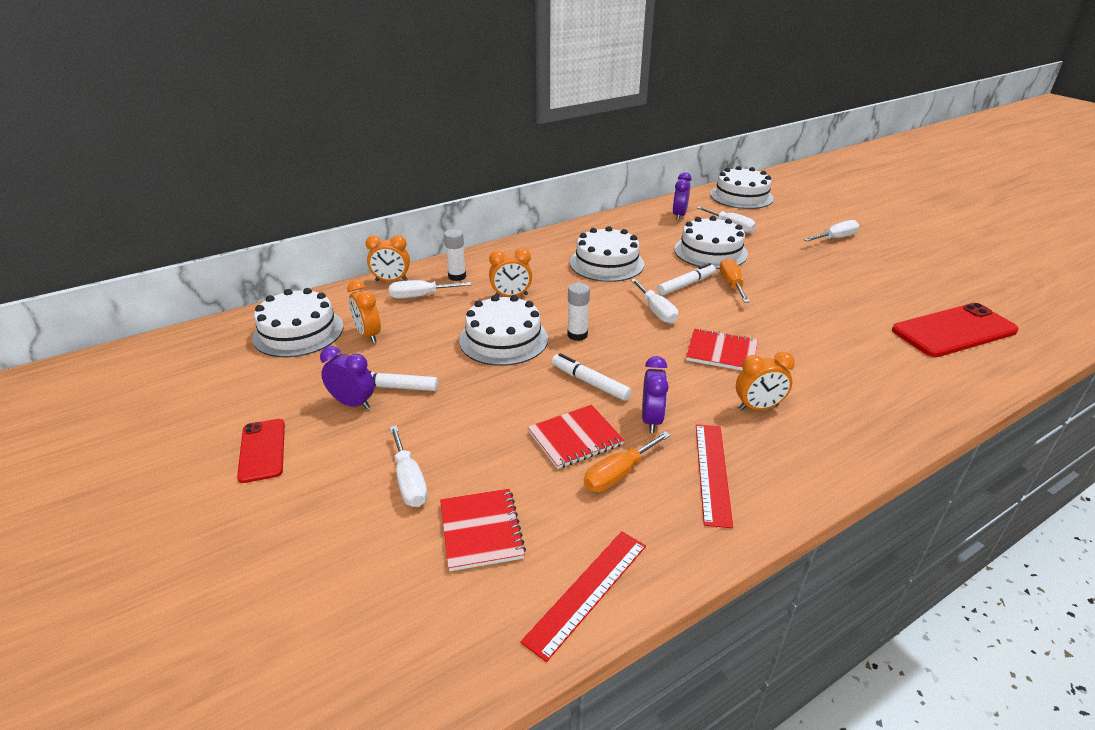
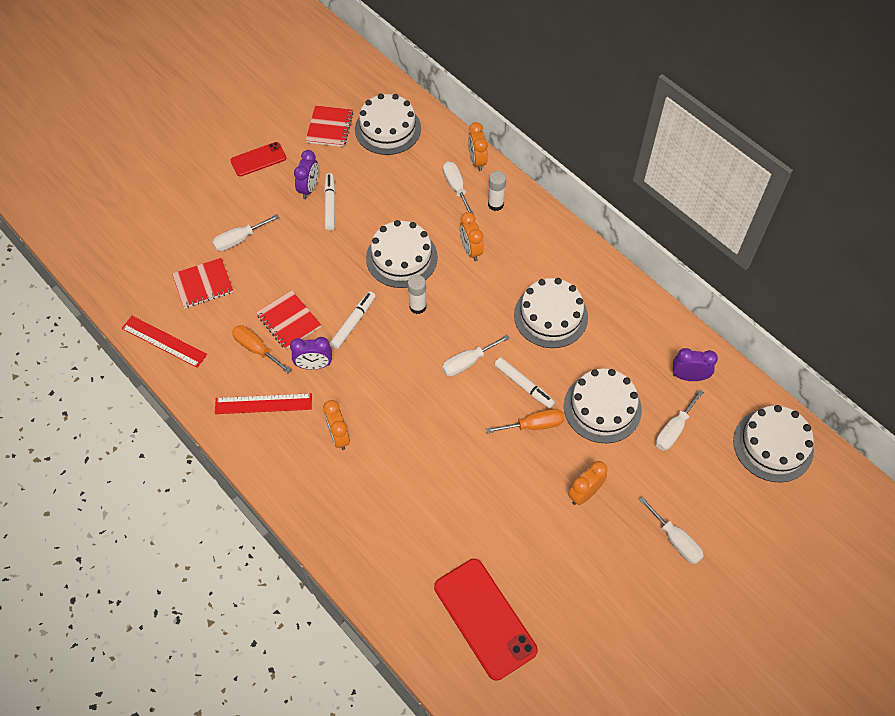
camera: 80 degrees right, 25 degrees up
(368, 335) = (391, 171): orange clock -> orange clock (584, 493)
(721, 352) = (411, 413): red notebook -> red notebook (329, 127)

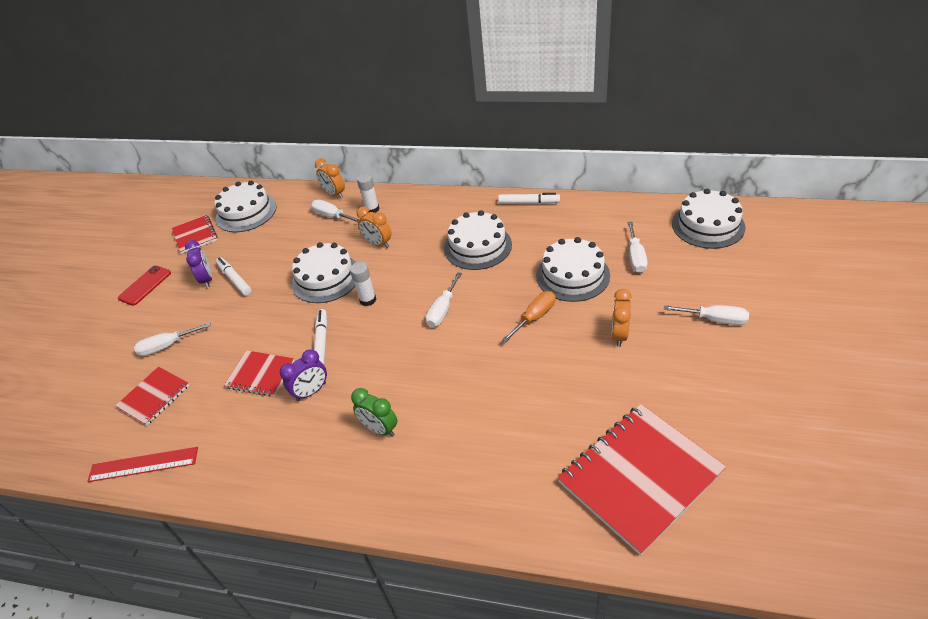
camera: 30 degrees left, 15 degrees down
(239, 239) = (167, 346): white screwdriver -> white screwdriver turned 45 degrees clockwise
(256, 349) = (245, 413): orange screwdriver -> none
(263, 403) = (286, 450): red ruler -> none
(339, 436) = (380, 429): orange clock -> green clock
(485, 618) = (640, 477): red phone -> red notebook
(523, 385) = (501, 298): white marker -> white marker (529, 203)
(688, 376) = (610, 223): purple clock -> none

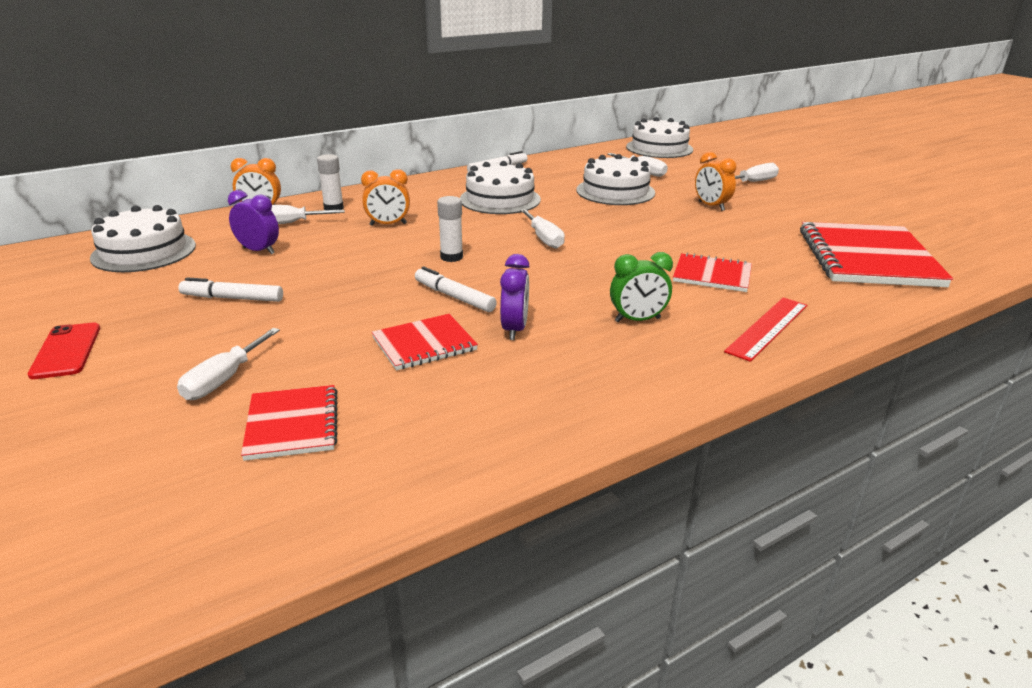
camera: 50 degrees left, 15 degrees down
(143, 464) = (399, 481): red ruler -> red ruler (767, 328)
(195, 235) = (83, 288): red notebook -> red notebook (712, 275)
(207, 279) = (183, 312): purple clock -> purple clock (258, 251)
(326, 278) = (369, 260): white cake -> none
(535, 317) = (632, 218): orange screwdriver -> none

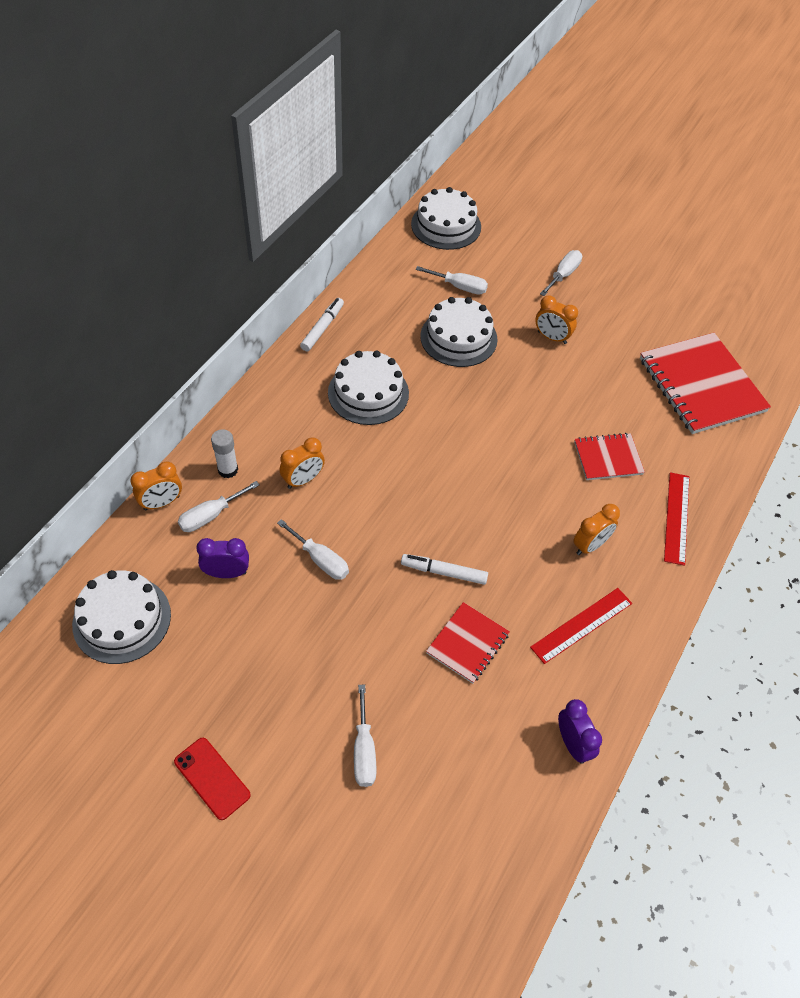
camera: 30 degrees left, 25 degrees up
(232, 298) = (273, 652): white marker -> none
(292, 424) = (451, 771): red notebook -> none
(451, 257) = (399, 513): white glue stick -> none
(514, 329) = (516, 596): purple clock -> purple clock (572, 744)
(544, 239) = (452, 451): white screwdriver -> white screwdriver (320, 560)
(571, 368) = (581, 625): none -> red ruler
(637, 320) = (590, 545): green clock -> orange clock

